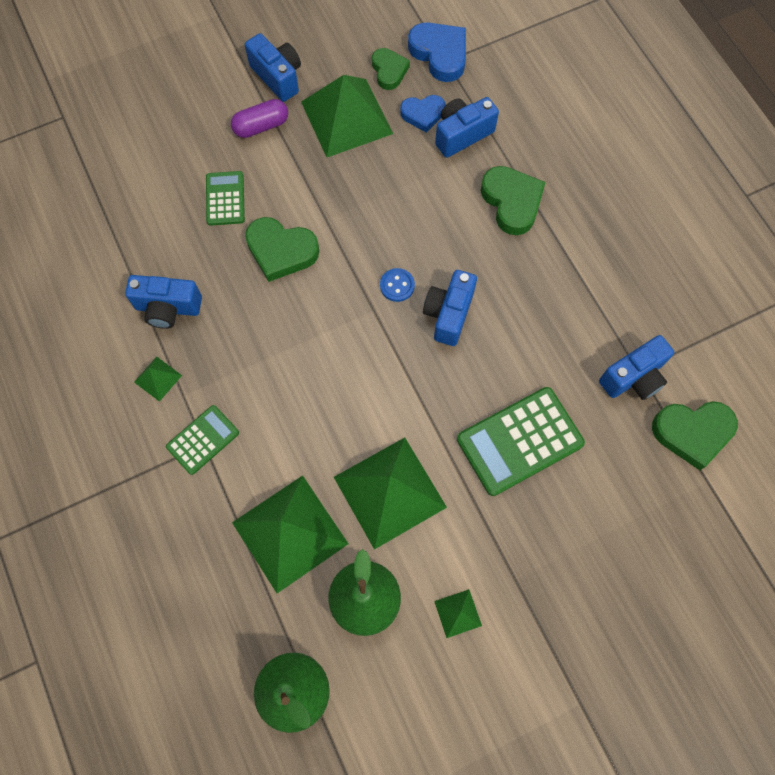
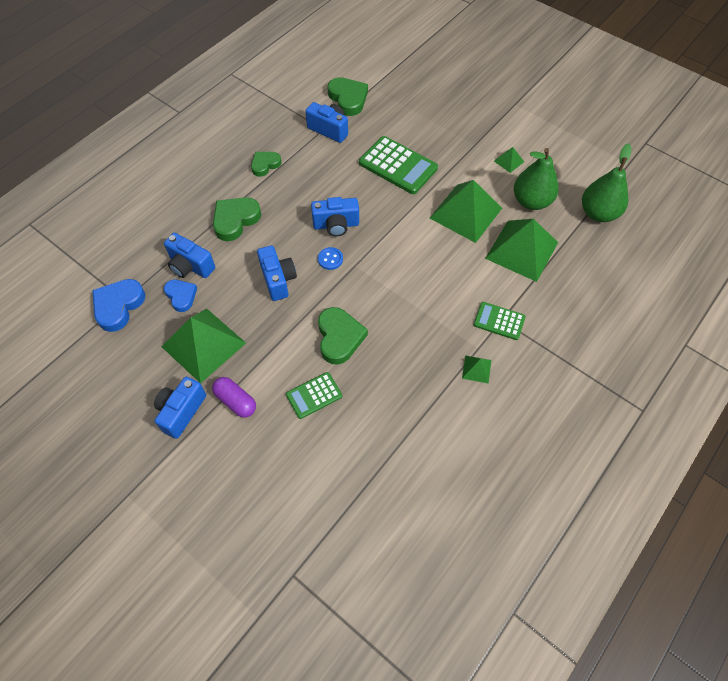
camera: 115 degrees left, 10 degrees down
(168, 308) = (423, 389): blue camera -> blue camera (278, 280)
(389, 71) = (147, 333): green heart -> green heart (265, 165)

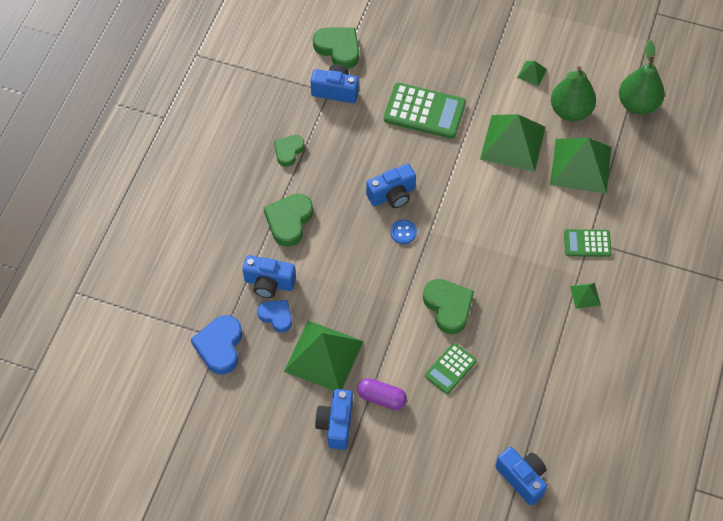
camera: 20 degrees left, 0 degrees up
(278, 280) = (363, 269): blue camera -> blue camera (522, 478)

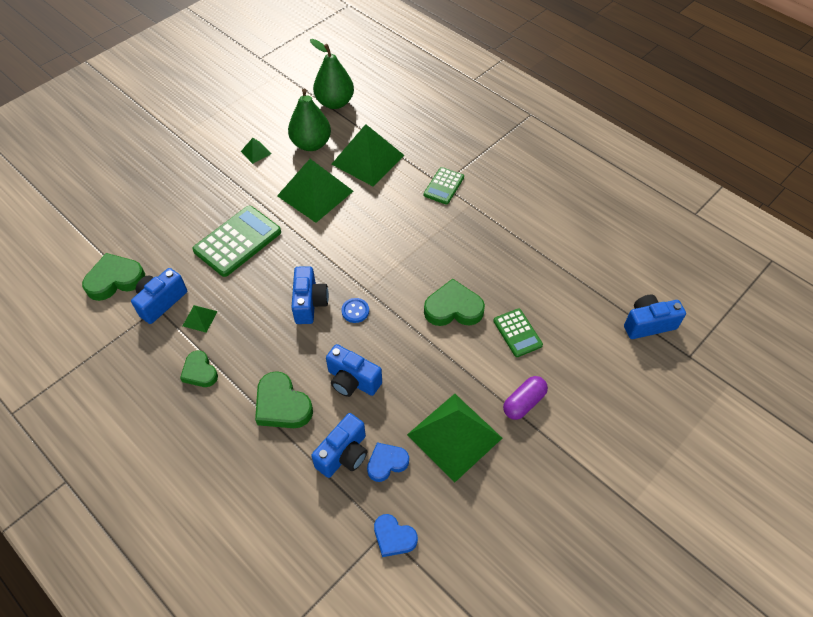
camera: 65 degrees left, 5 degrees down
(220, 346) = (394, 537): blue heart -> blue heart, size x0.65
(336, 424) = (536, 456): blue camera -> blue camera (352, 381)
(585, 295) = (492, 208): green pyramid -> green pyramid (200, 318)

